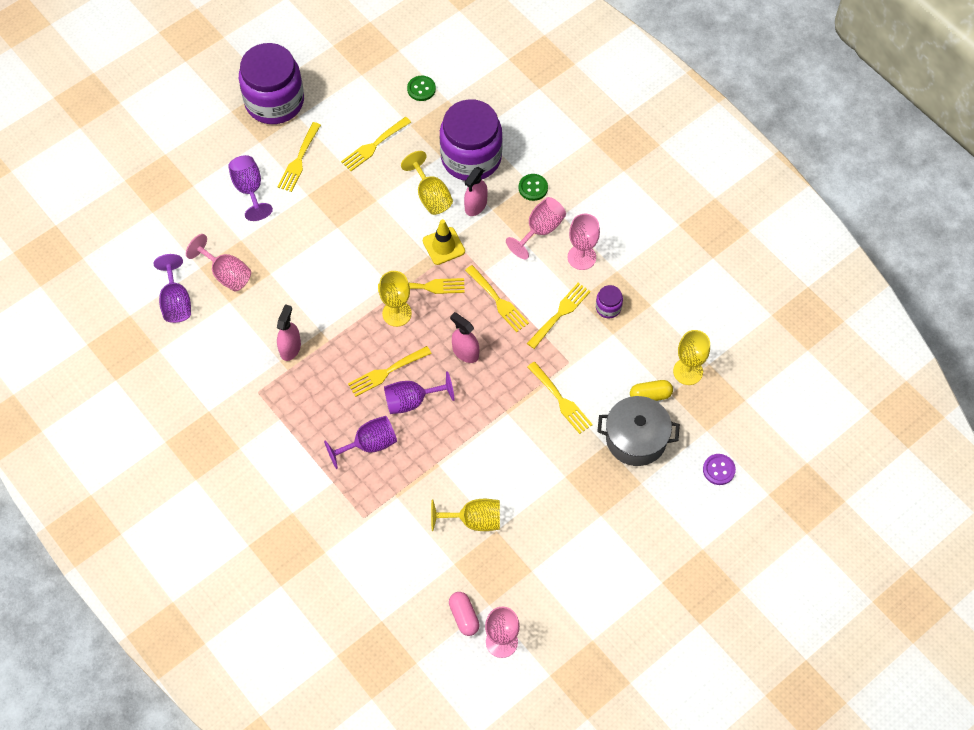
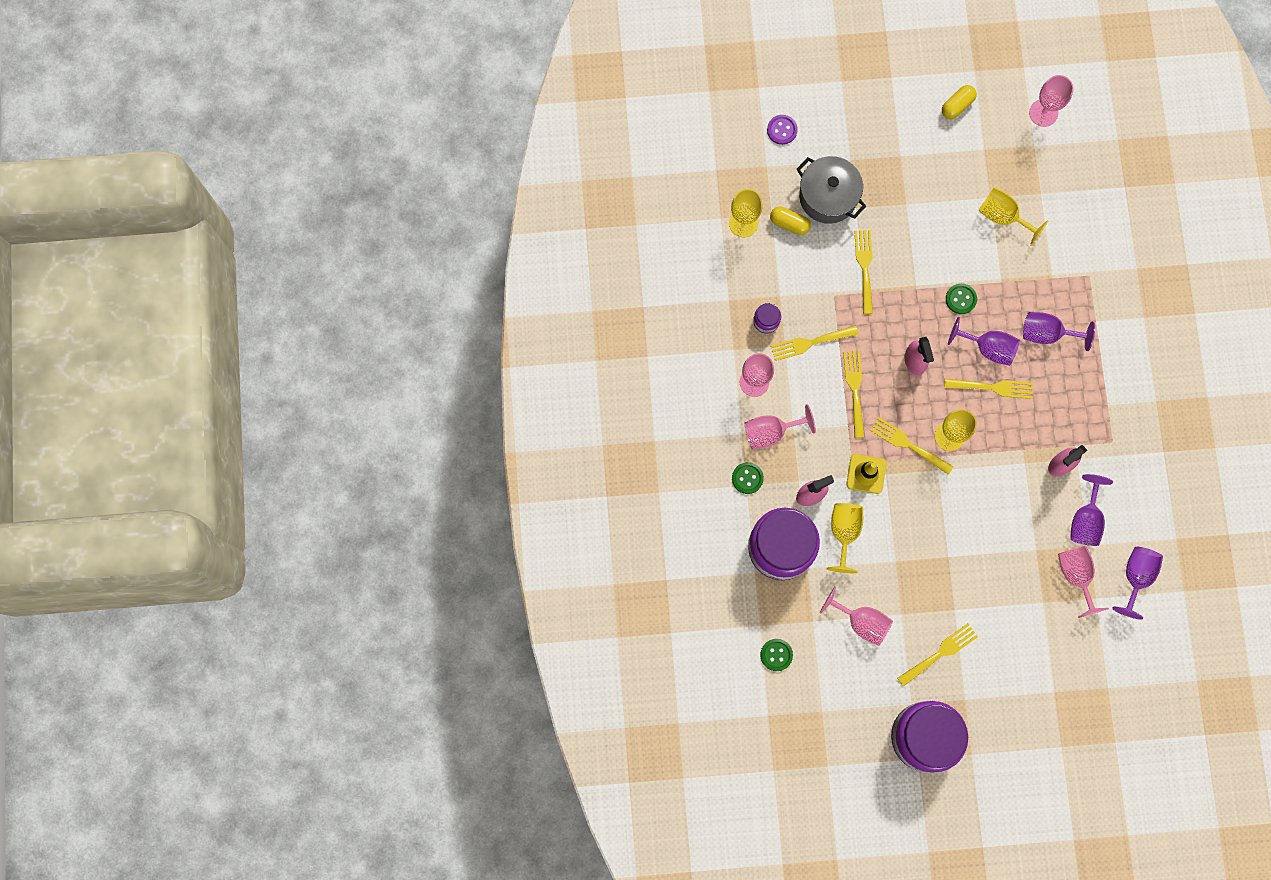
camera: 145 degrees left, 15 degrees up
(249, 189) = (1004, 652): purple goblet -> purple goblet (1085, 520)
(374, 146) = (861, 621): yellow fork -> pink goblet
(462, 426) = (961, 299): none -> green button
(464, 616) = (1059, 149): pink capsule -> none
(584, 595) = (957, 105): none -> yellow capsule

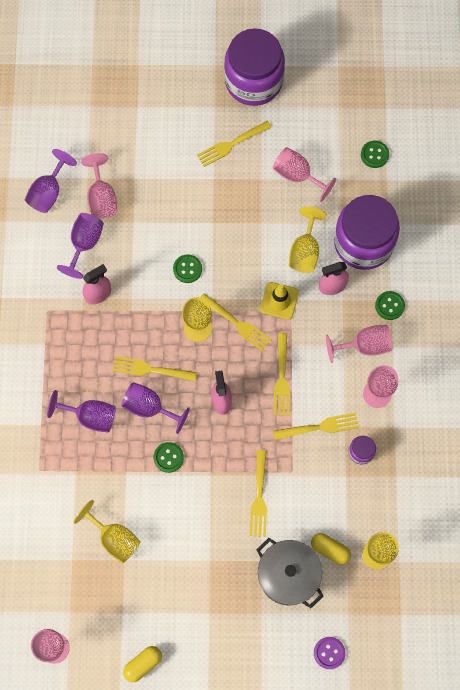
camera: 175 degrees left, 5 degrees down
(969, 500) = (187, 269): none -> green button

